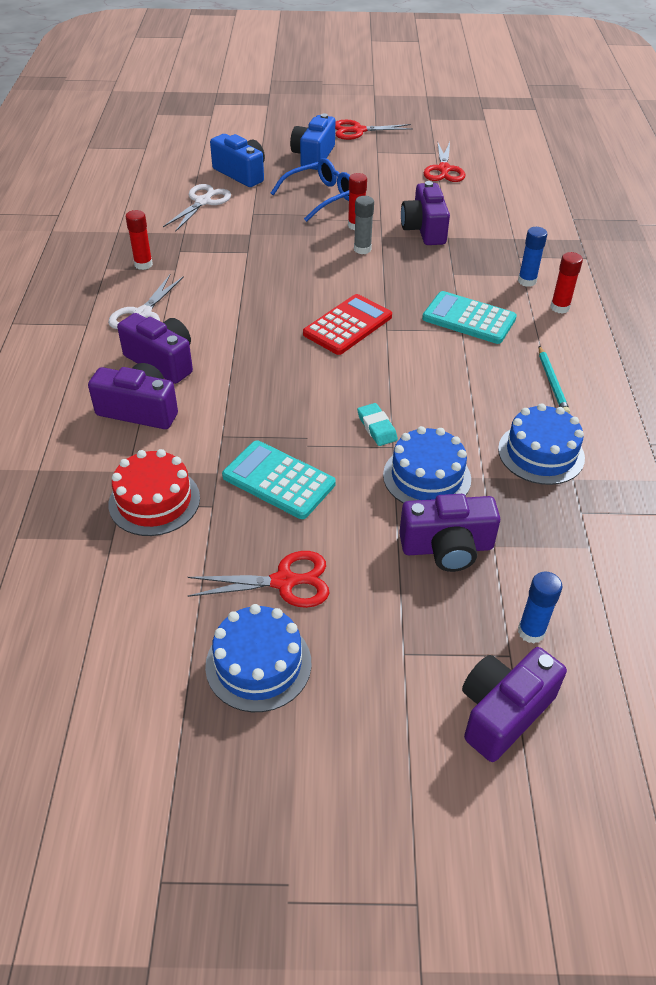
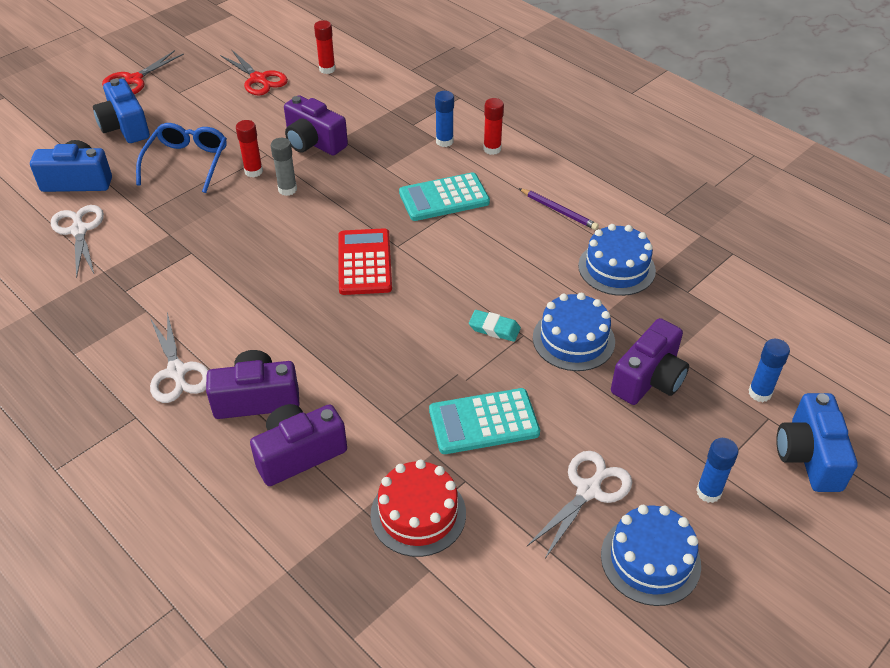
camera: 45 degrees left, 0 degrees up
(143, 264) = (108, 326): red glue stick -> red glue stick (327, 69)
(284, 582) = (588, 490): red scissors -> white scissors
(373, 661) = (708, 492): none -> blue glue stick
(503, 712) = (809, 456): purple camera -> blue camera
(552, 382) = (558, 211): turquoise pencil -> purple pencil

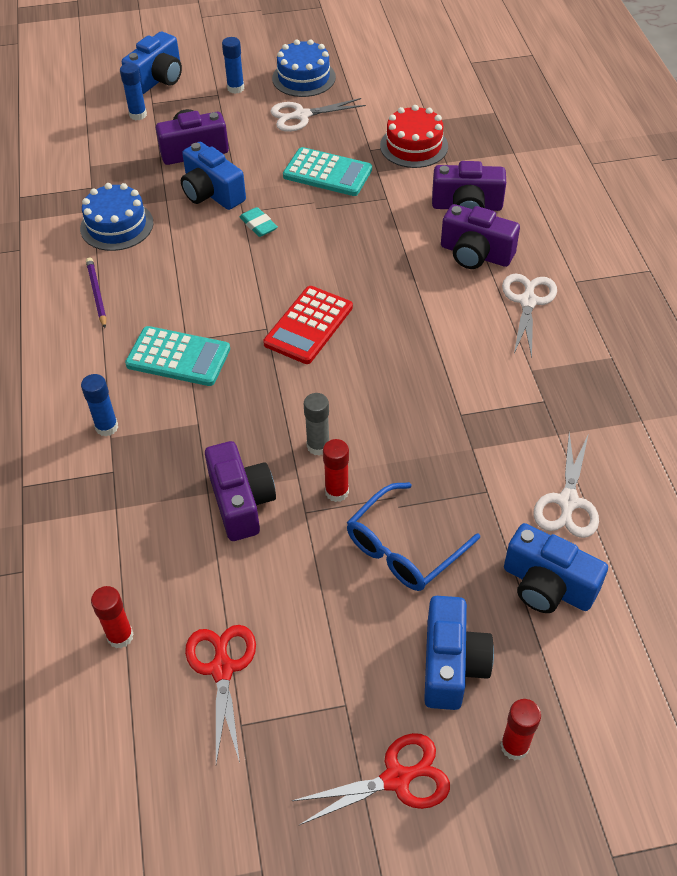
camera: 145 degrees left, 5 degrees up
(492, 149) = (73, 391): red glue stick -> red glue stick (514, 746)
(573, 339) = (212, 193): blue cake -> blue camera

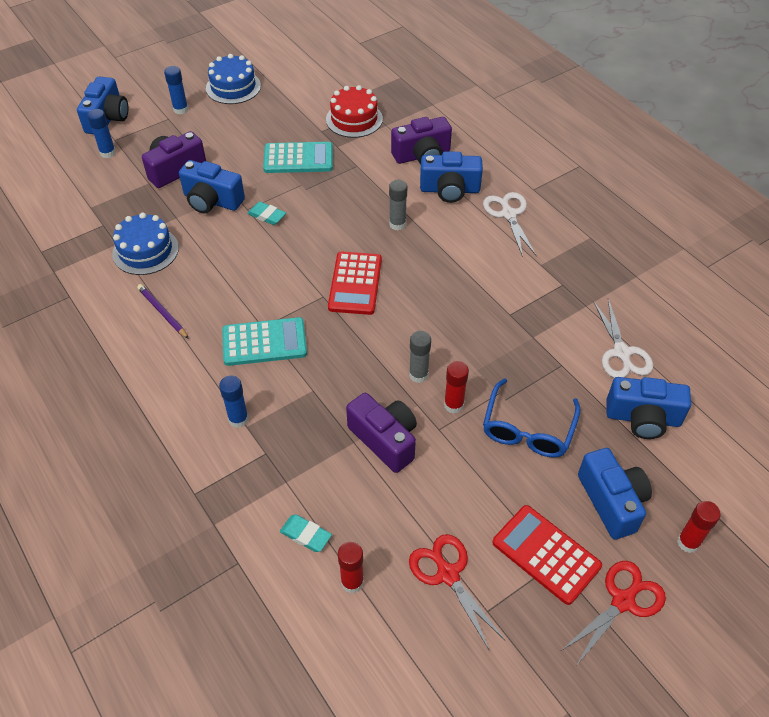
camera: 25 degrees left, 0 degrees up
(103, 569) = (306, 535): none -> turquoise eraser
(302, 116) = (250, 118): white scissors -> none
(341, 692) = (546, 554): none -> red calculator
(393, 275) = (397, 224): none -> grey glue stick
(475, 254) = (449, 190): purple camera -> blue camera

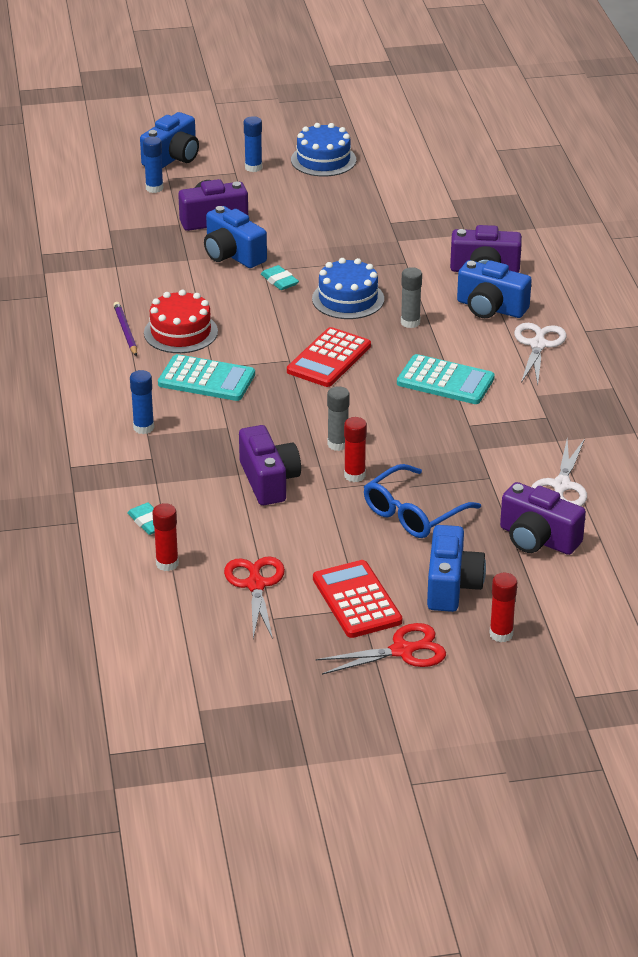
camera: 25 degrees right, 15 degrees down
(145, 251) = (140, 279): blue cake -> blue cake (348, 299)
(298, 158) = (347, 241): turquoise calculator -> turquoise calculator (445, 381)
(354, 119) = (434, 220): red cake -> red cake (180, 332)
(643, 418) = (537, 539): blue camera -> purple camera

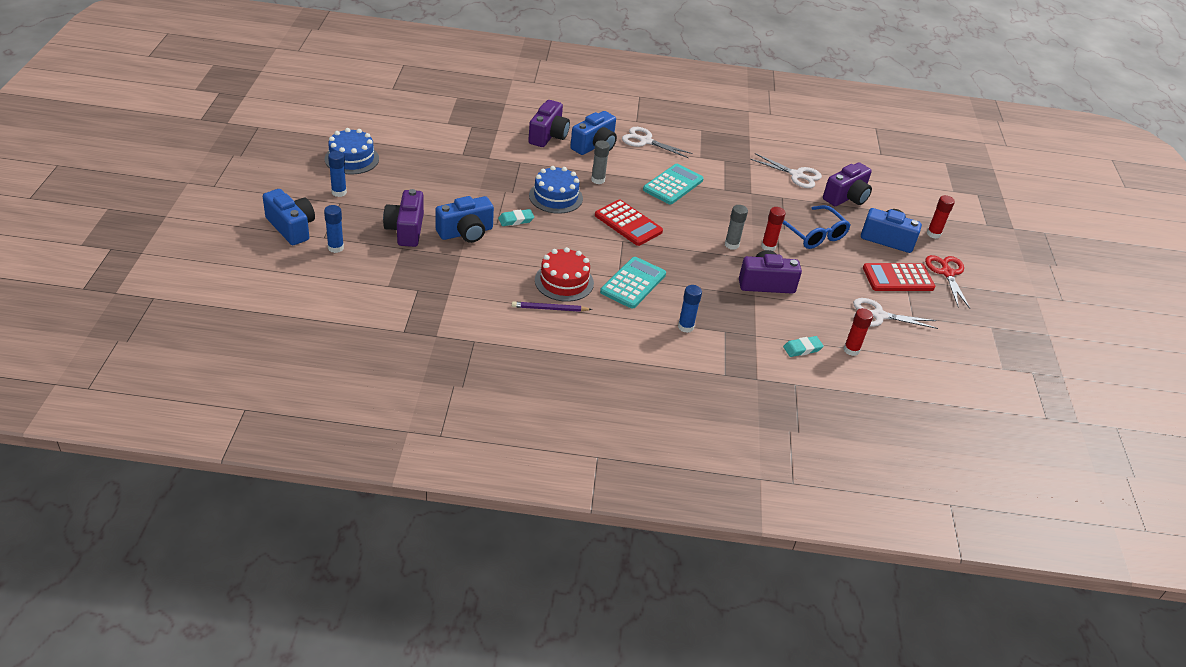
camera: 80 degrees left, 5 degrees up
(256, 585) = (878, 315): red scissors -> white scissors

